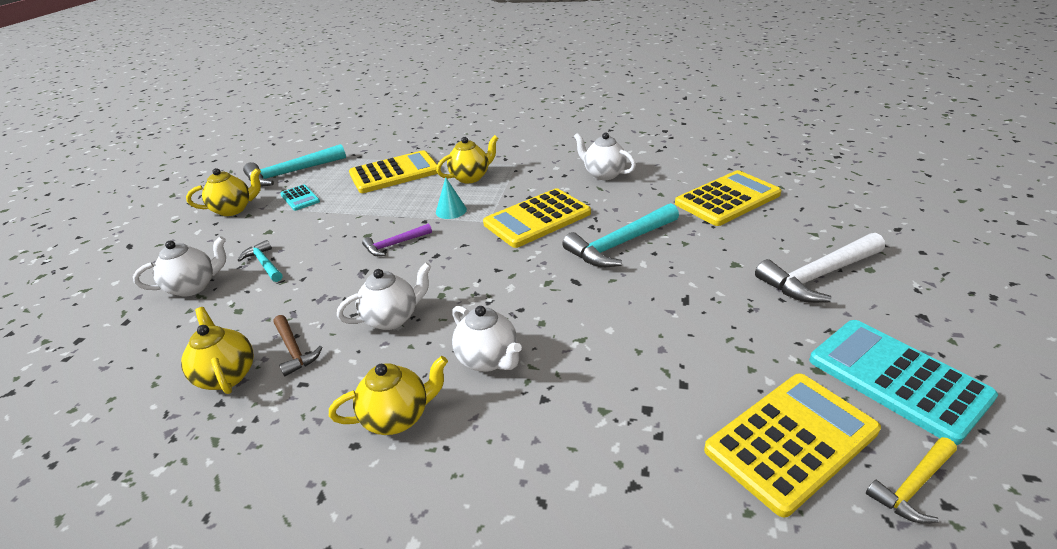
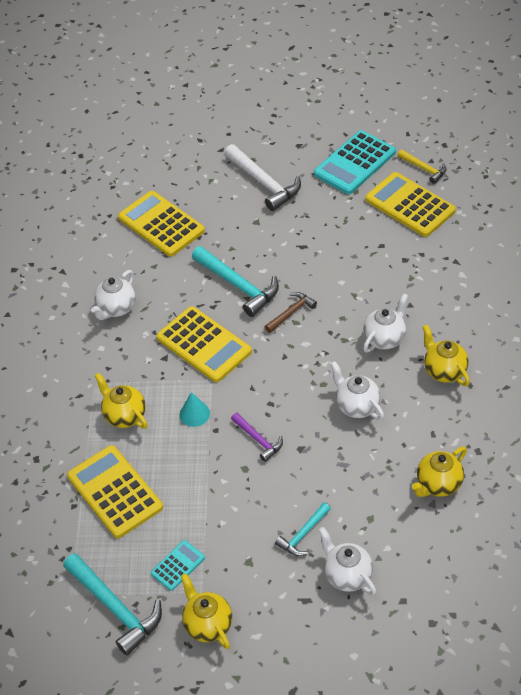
camera: 100 degrees left, 15 degrees up
(294, 350) = (404, 454): brown hammer -> brown hammer (291, 312)

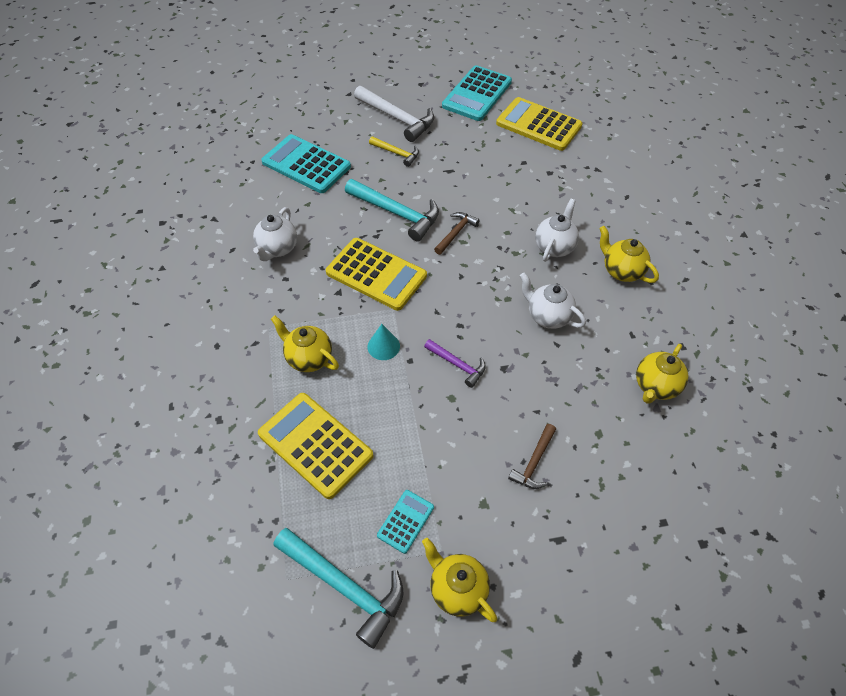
camera: 15 degrees left, 5 degrees up
(161, 224) = (306, 164): yellow calculator -> turquoise calculator
(303, 534) = (534, 462): turquoise hammer -> brown hammer
(347, 575) = (594, 502): white teapot -> none
(424, 169) = (541, 93): yellow hammer -> yellow hammer (397, 153)

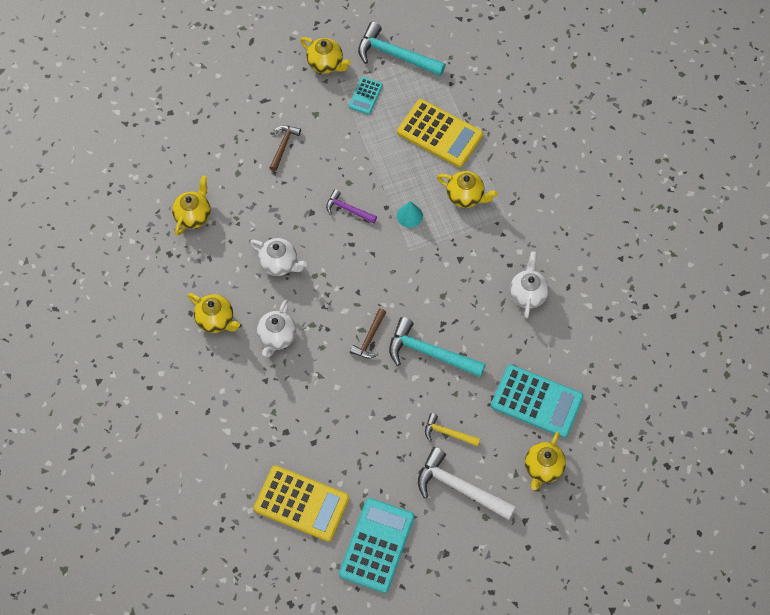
camera: 170 degrees right, 10 degrees up
(320, 121) = (543, 468): none -> yellow teapot
(376, 274) = (432, 281): yellow calculator -> none

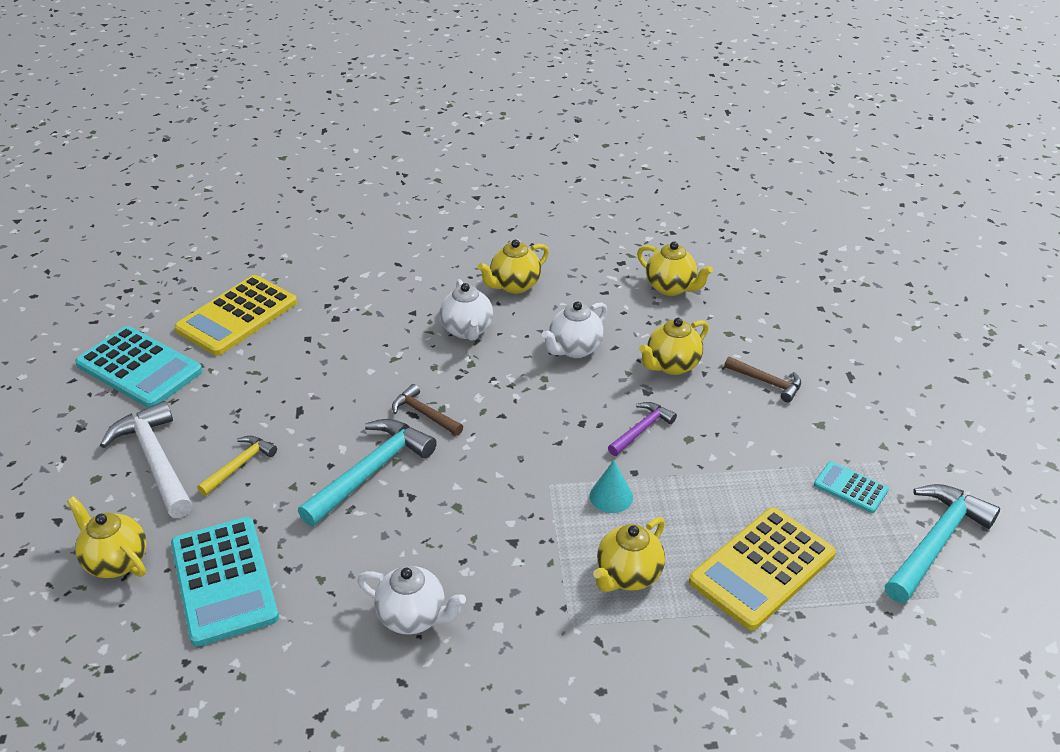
camera: 105 degrees right, 25 degrees down
(277, 337) = (467, 330): white teapot -> white teapot turned 135 degrees counterclockwise
(326, 64) = (917, 452): yellow teapot -> yellow teapot (672, 365)
(459, 487) = (155, 460): white hammer -> white hammer turned 75 degrees counterclockwise
(536, 401) = (224, 581): turquoise calculator -> turquoise calculator turned 60 degrees counterclockwise

